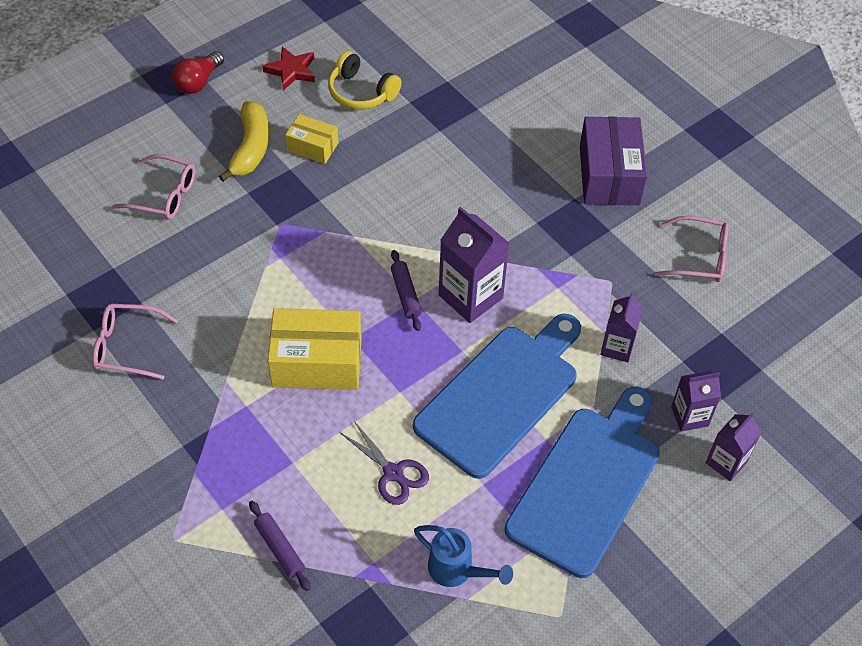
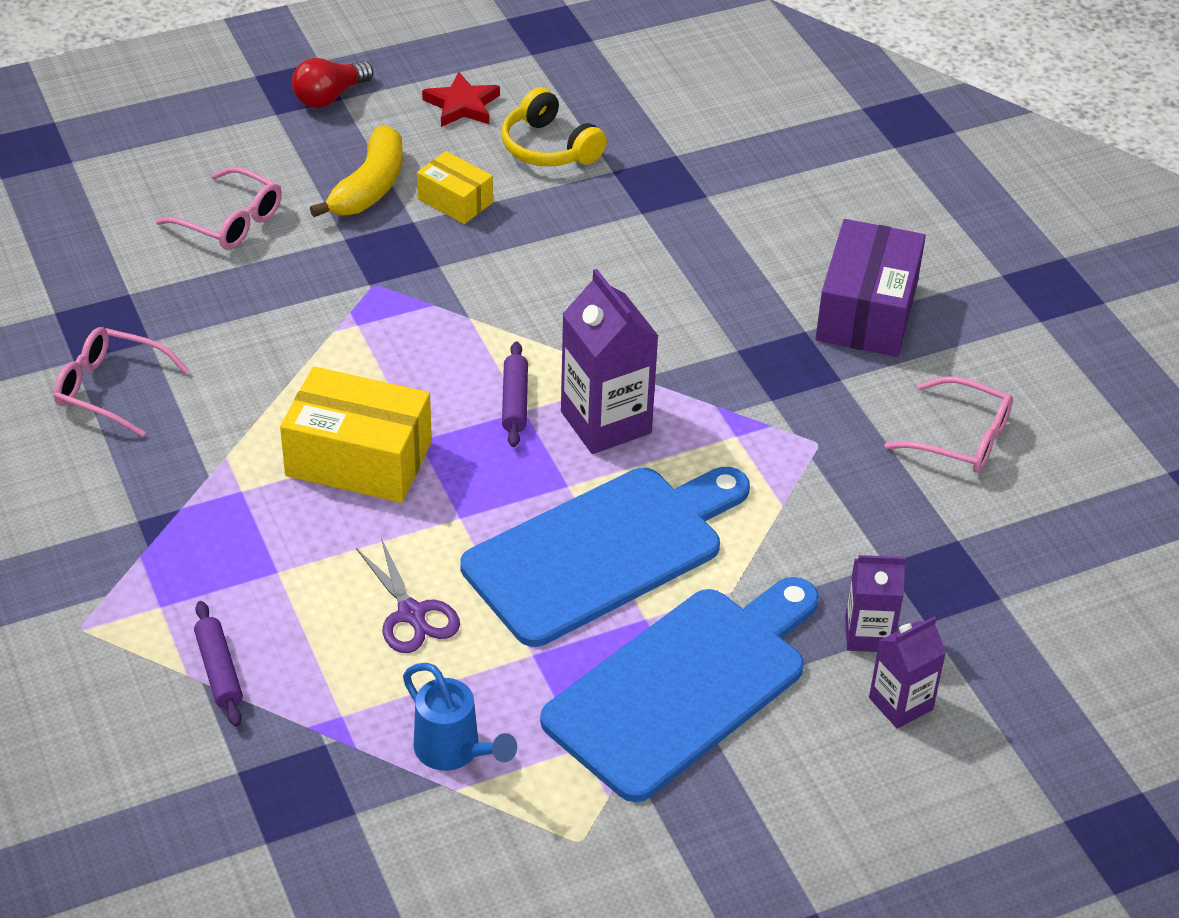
camera: 15 degrees right, 10 degrees down
(617, 347) = (794, 526): purple carton -> none

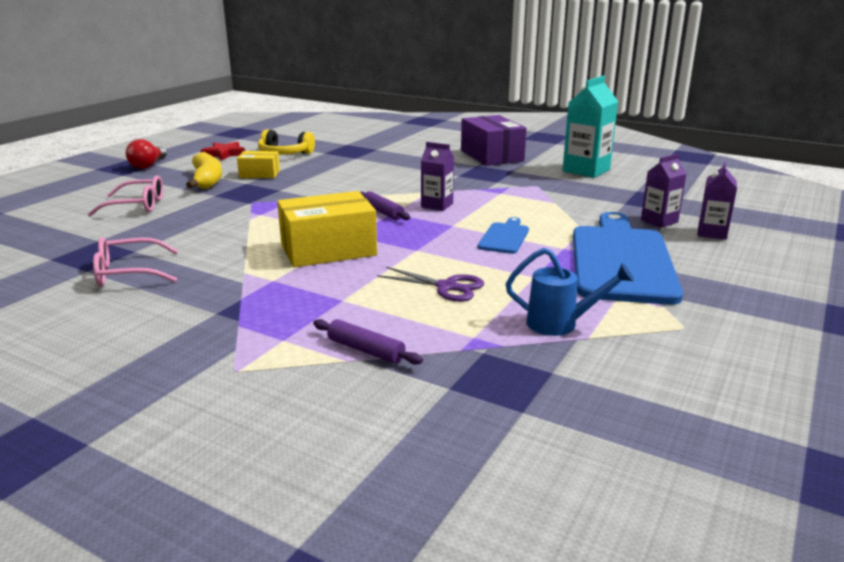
camera: 35 degrees left, 20 degrees down
(602, 551) = (504, 237): blue cutting board -> blue cutting board, size x0.45
(606, 422) = (437, 205): purple carton -> purple carton, size x0.61
(961, 438) = (586, 170): pink glasses -> turquoise carton

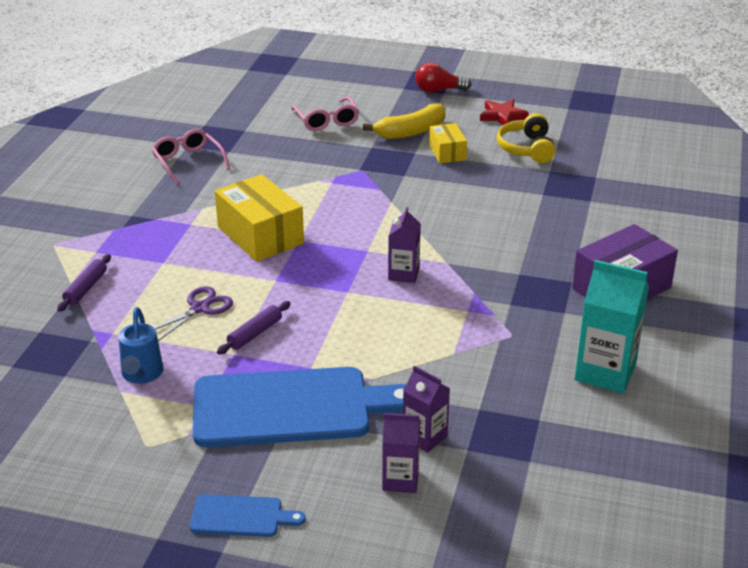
camera: 75 degrees right, 10 degrees up
(383, 212) = (368, 245): purple rolling pin -> purple rolling pin (255, 333)
(446, 287) = (199, 308): purple scissors -> purple scissors turned 150 degrees counterclockwise
(504, 237) = (328, 327): blue cutting board -> blue cutting board (241, 516)

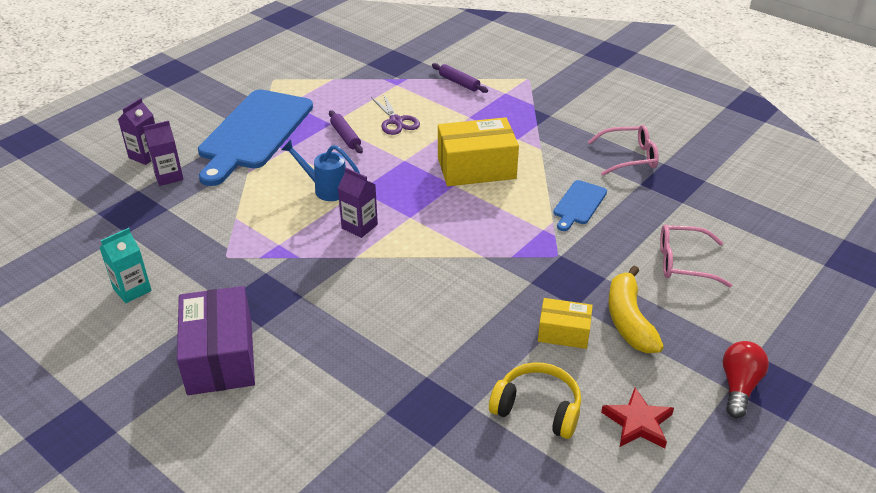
camera: 115 degrees right, 5 degrees up
(141, 375) = (341, 87): blue watering can -> blue watering can (325, 189)
(241, 516) = (184, 97): blue cutting board -> blue cutting board (579, 204)
(605, 372) = (132, 290): turquoise carton -> turquoise carton, size x0.61

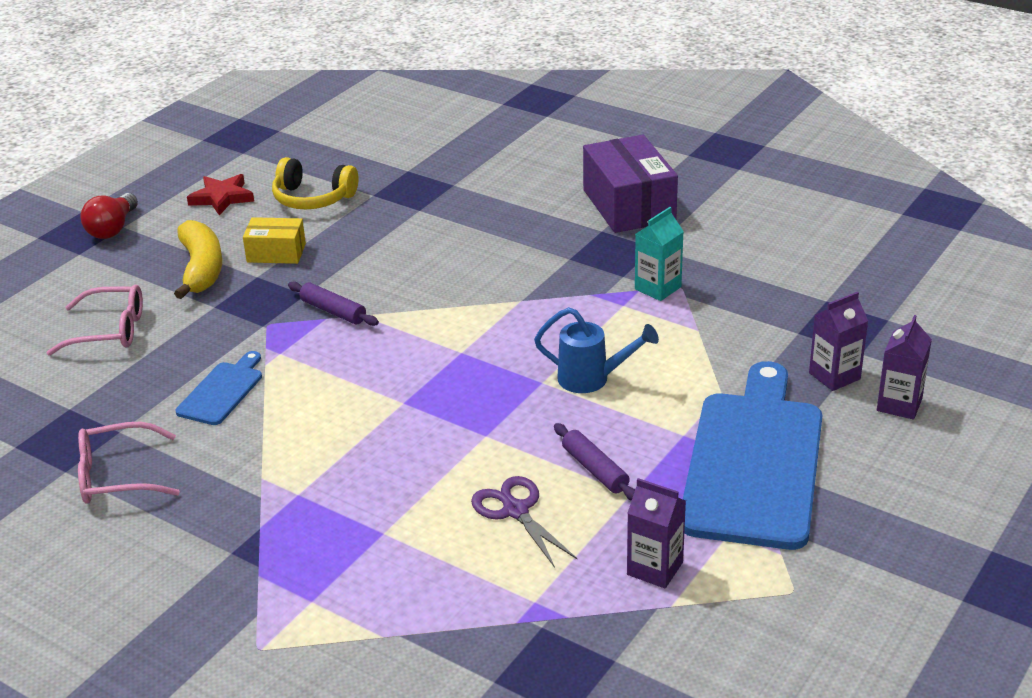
camera: 175 degrees right, 5 degrees down
(132, 290) = (765, 247): turquoise carton -> turquoise carton (658, 288)
(359, 226) = (527, 335): purple carton -> purple carton (655, 568)
(459, 83) = (406, 620): purple rolling pin -> purple rolling pin (333, 311)
(476, 168) = (370, 433): yellow box -> none

